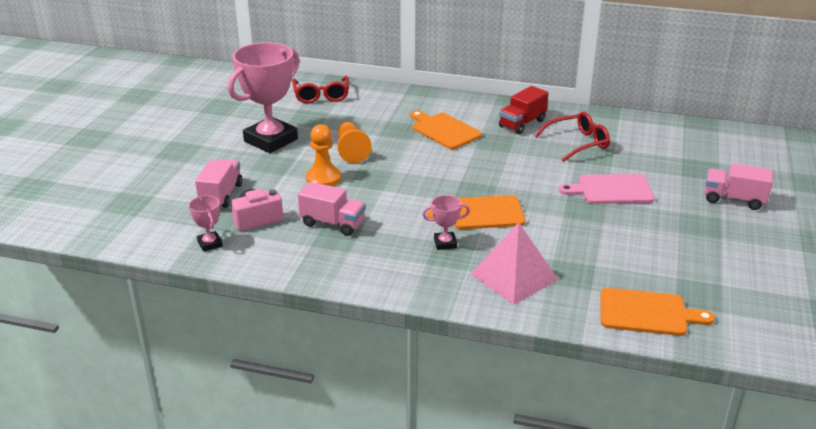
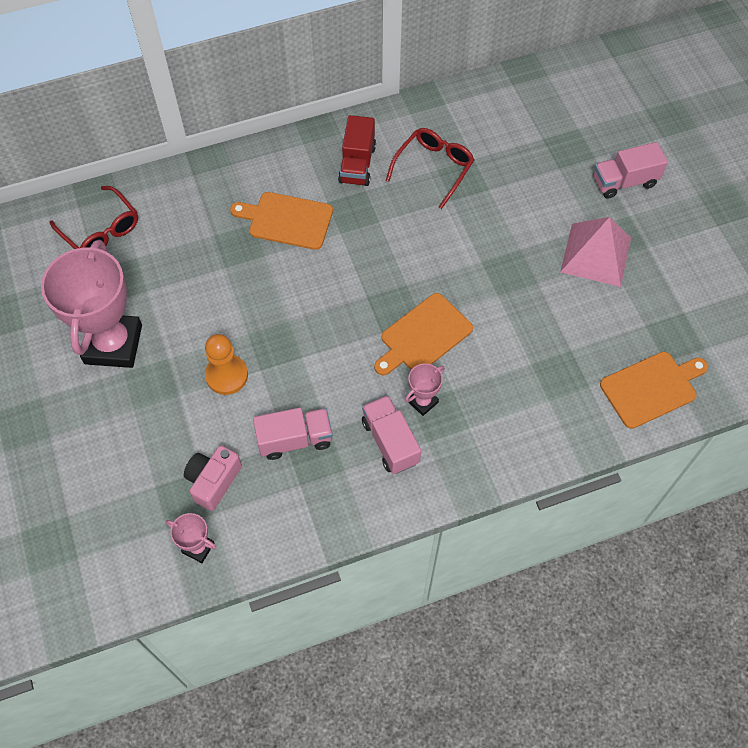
camera: 35 degrees left, 30 degrees up
(221, 195) = (141, 468): pink truck -> pink truck (390, 442)
(351, 151) = (217, 312): orange pawn -> none
(514, 276) = (515, 410): pink pyramid -> pink pyramid (595, 254)
(611, 190) = (513, 228): pink cutting board -> none

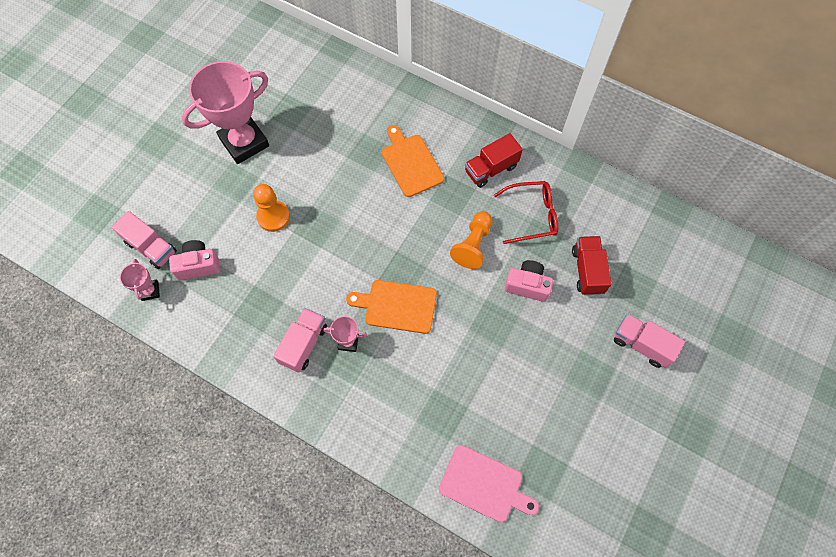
camera: 50 degrees right, 5 degrees up
(101, 230) = (313, 74): red glasses -> none
(295, 439) = (261, 288): pink truck -> pink truck (151, 247)
(419, 233) = (473, 245): none -> orange pawn
(497, 221) = (527, 285): none -> pink camera
(524, 168) = (587, 271): none -> red truck
(595, 254) = (560, 369): pink pyramid -> none
(651, 388) = (484, 485): orange cutting board -> pink cutting board

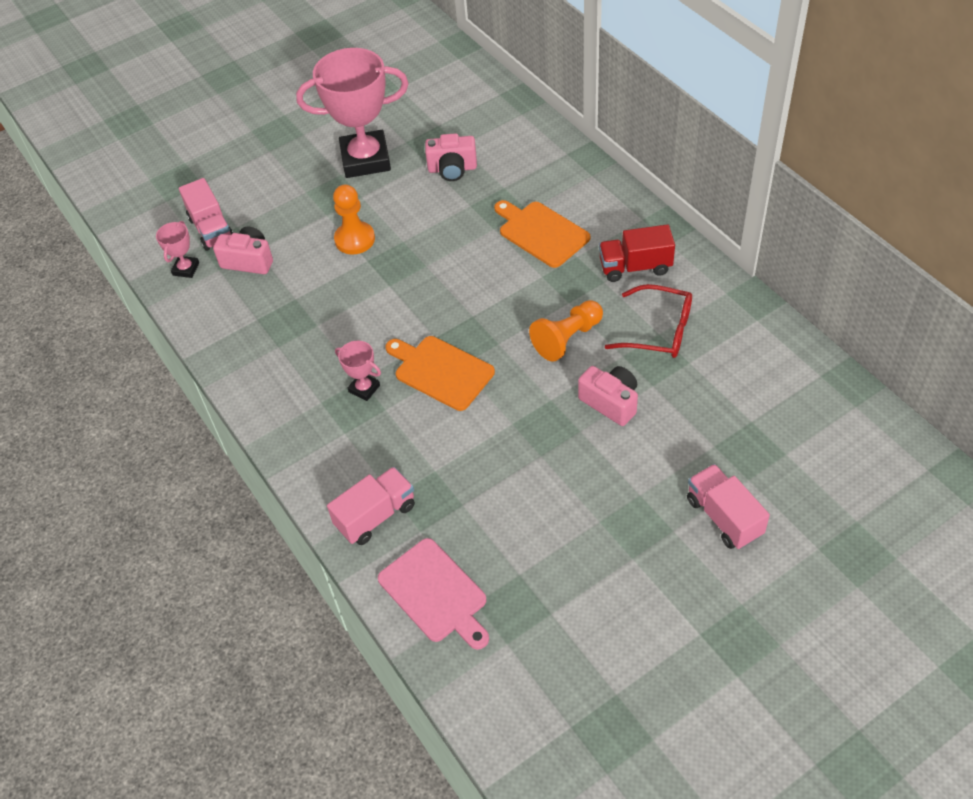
camera: 30 degrees right, 15 degrees down
(304, 344) = (314, 373): pink truck -> pink truck (375, 516)
(317, 129) = (452, 169): none -> pink camera
(411, 163) = (541, 233): orange cutting board -> orange cutting board turned 45 degrees counterclockwise
(587, 271) = (697, 412): red truck -> none

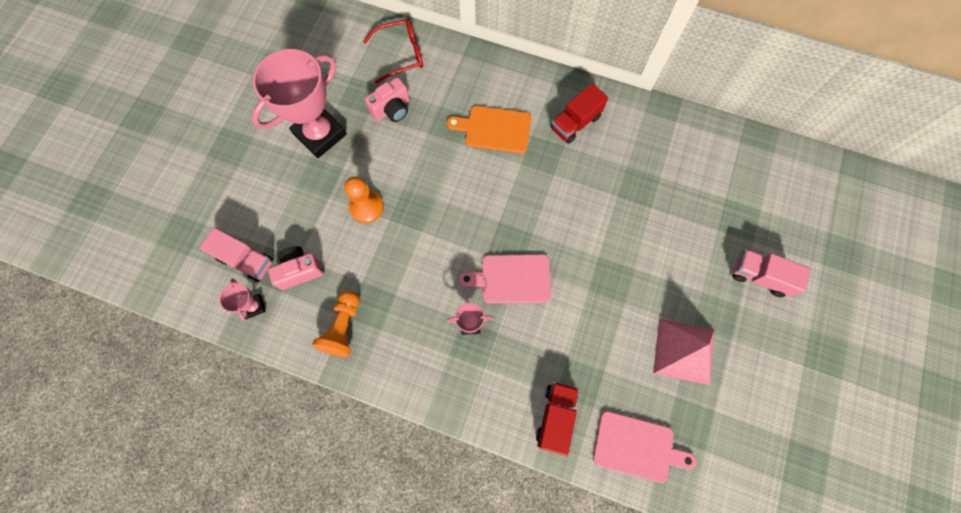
camera: 40 degrees left, 20 degrees up
(375, 516) = (555, 417): pink truck -> red truck
(441, 371) = (511, 279): orange cutting board -> pink cutting board
(567, 338) = (574, 203): orange pawn -> orange pawn (343, 328)
(567, 537) = (684, 351): none -> pink pyramid
(610, 402) = (636, 235): pink camera -> none
(659, 330) = (625, 164): red glasses -> red glasses (401, 55)

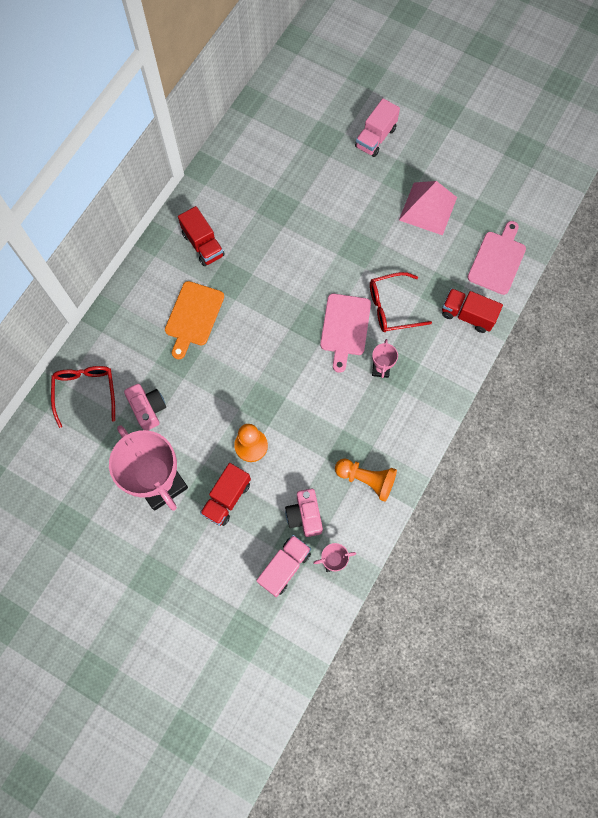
camera: 80 degrees left, 0 degrees up
(311, 195) = (227, 498): none -> red truck
(547, 326) = (392, 307): none -> red glasses

